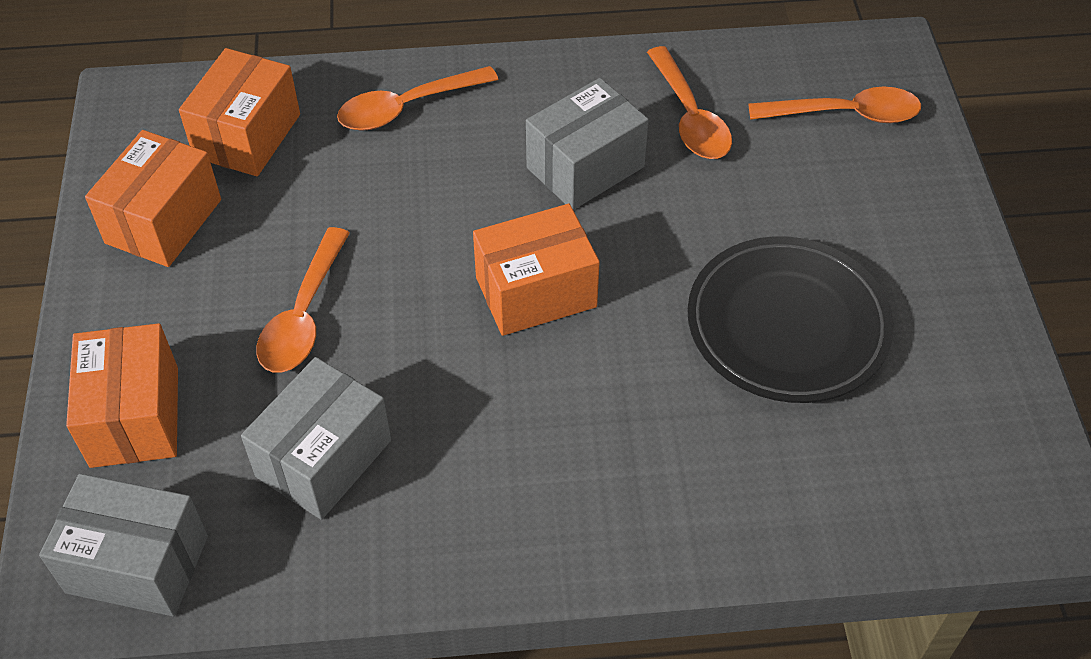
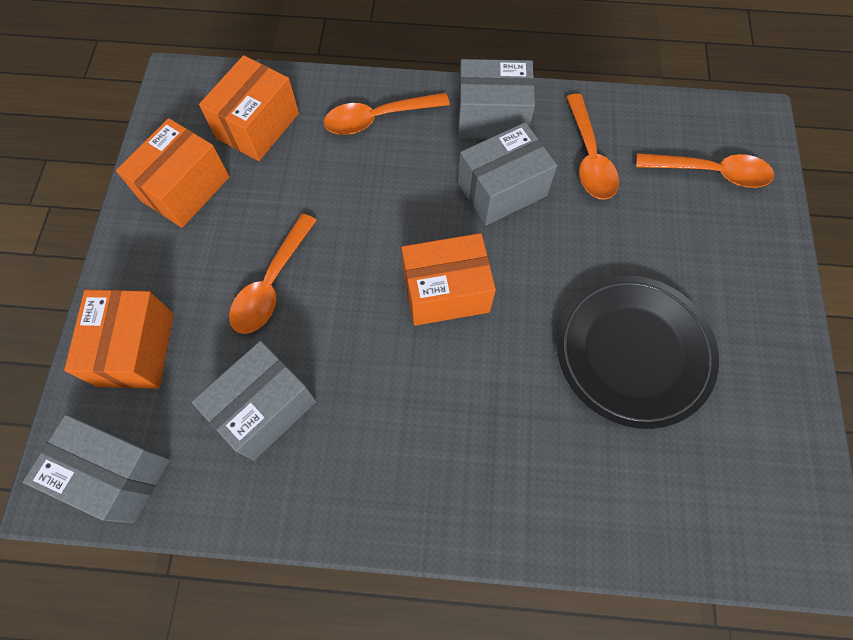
camera: 10 degrees right, 15 degrees up
(555, 87) = (491, 117): none -> grey box

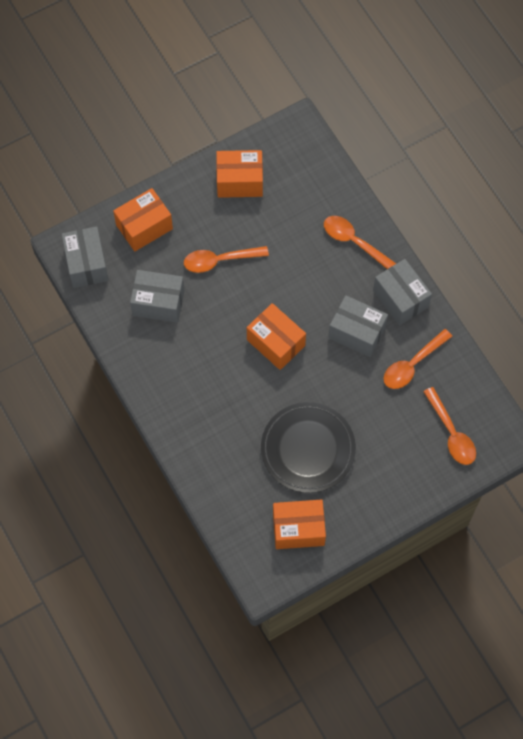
camera: 55 degrees right, 0 degrees up
(258, 126) = (302, 186): orange box -> orange box (298, 529)

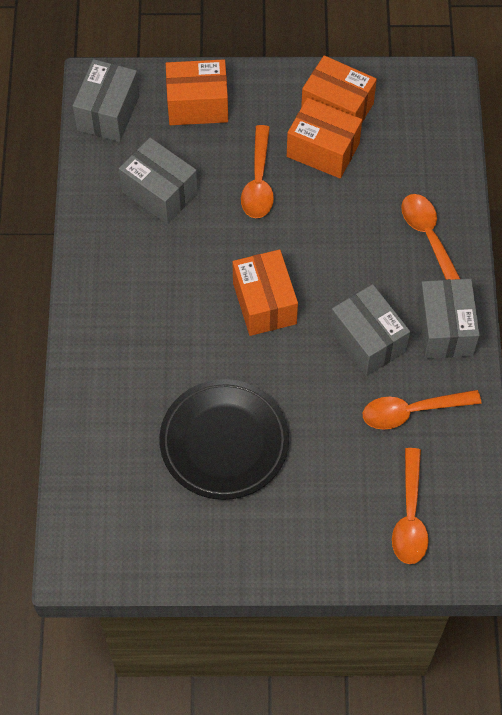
camera: 30 degrees right, 5 degrees down
(219, 260) = (258, 181): orange spoon -> orange spoon turned 105 degrees counterclockwise
(298, 529) = (153, 528): orange box -> orange box (323, 150)

